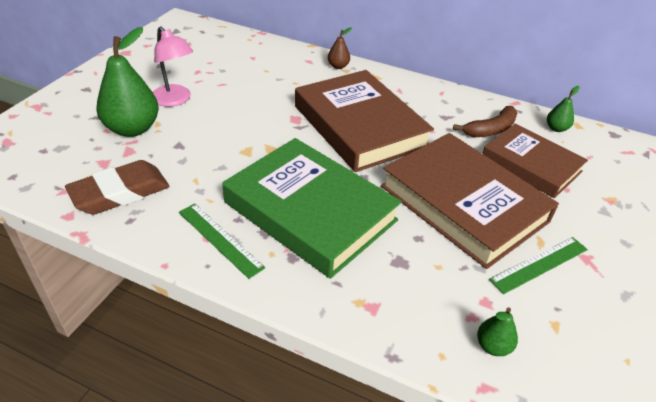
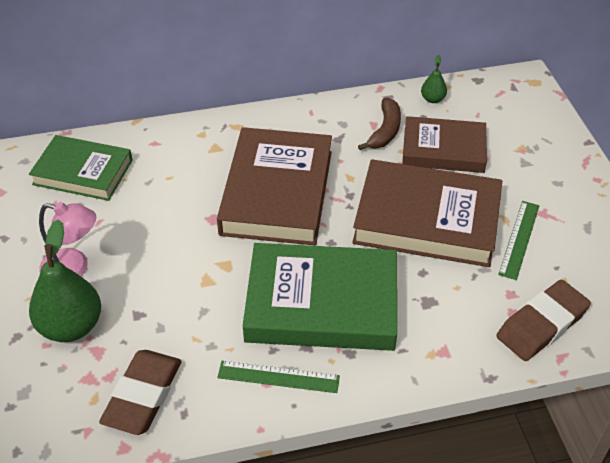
camera: 35 degrees left, 5 degrees up
(245, 55) = (83, 172): none -> green book
(338, 66) = (189, 133): brown pear -> none
(359, 126) = (277, 192): brown book -> brown book turned 75 degrees clockwise
(492, 346) = (541, 324): green pear -> brown eraser

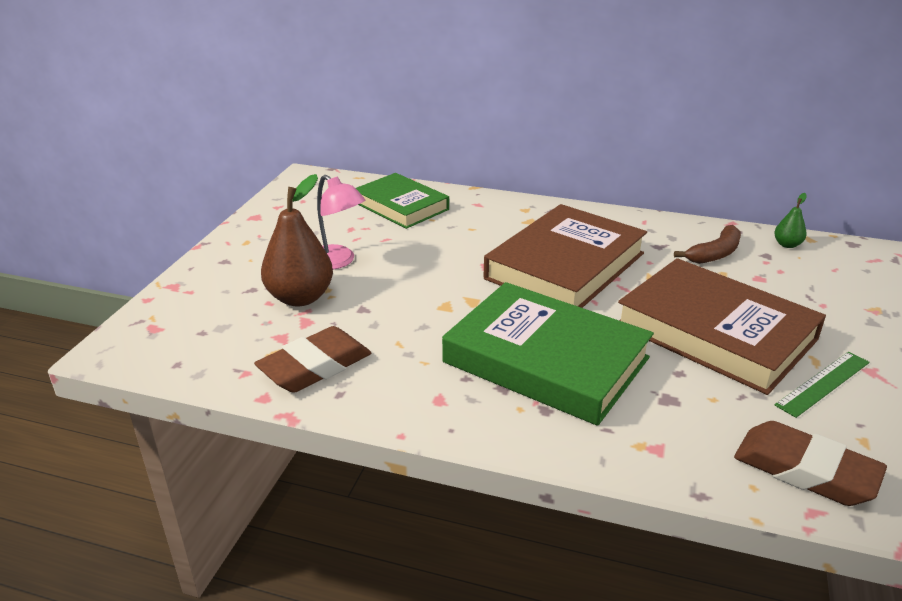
camera: 30 degrees right, 15 degrees down
(71, 326) = (300, 297): green pear -> brown pear
(278, 377) = (454, 401): green ruler -> none
(443, 149) = (774, 284): brown book -> none
(541, 324) = (805, 470): brown eraser -> brown eraser turned 45 degrees clockwise

